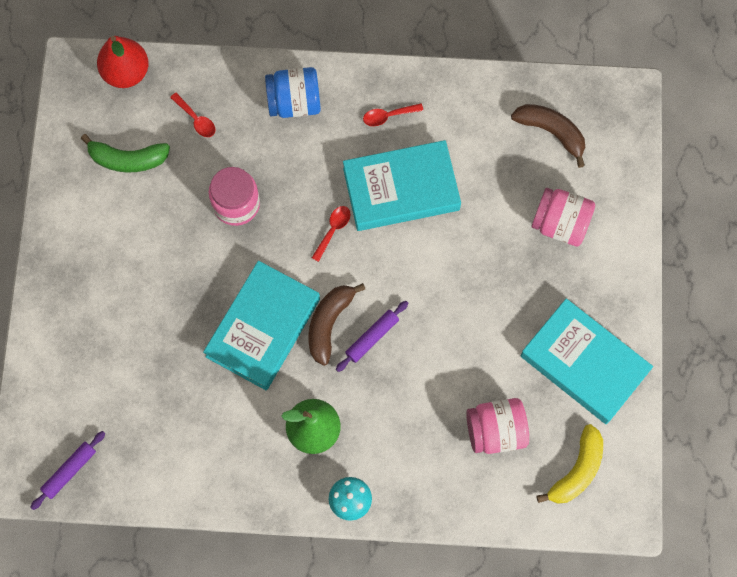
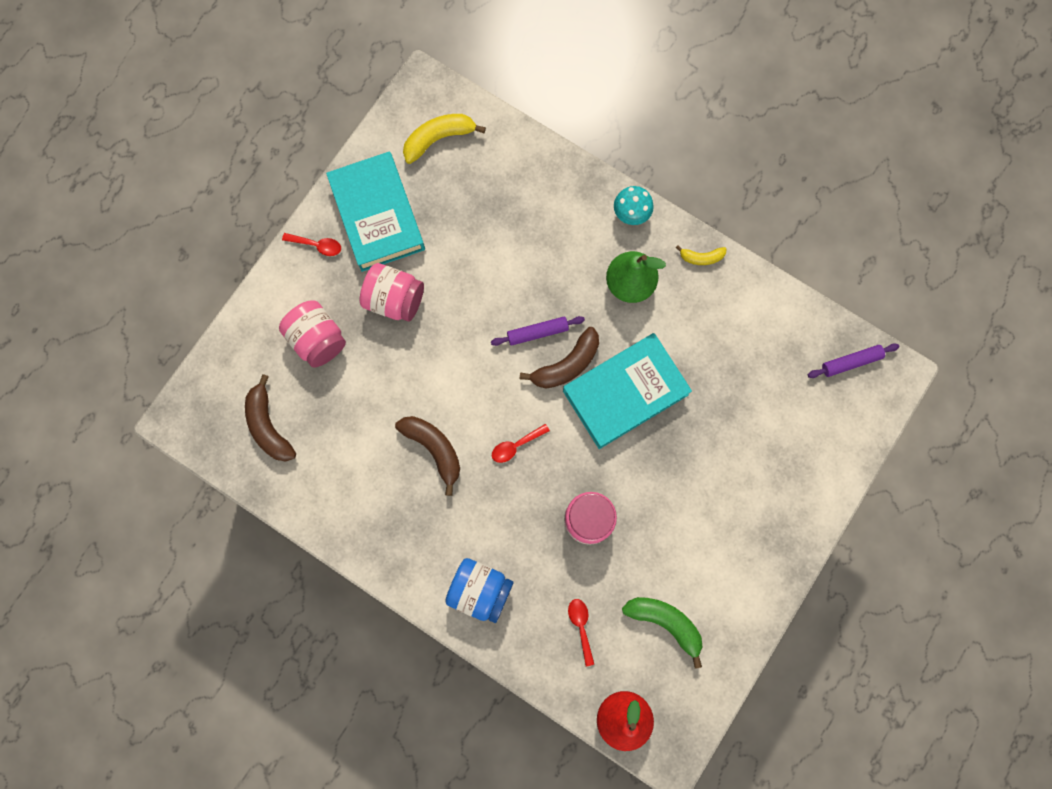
camera: 150 degrees left, 5 degrees up
(260, 494) = (701, 257): none -> yellow banana
(388, 116) = (403, 526): red spoon -> red spoon (317, 245)
(401, 189) = (434, 449): turquoise book -> brown banana
(495, 431) = (483, 203): pink jar -> pink jar (394, 300)

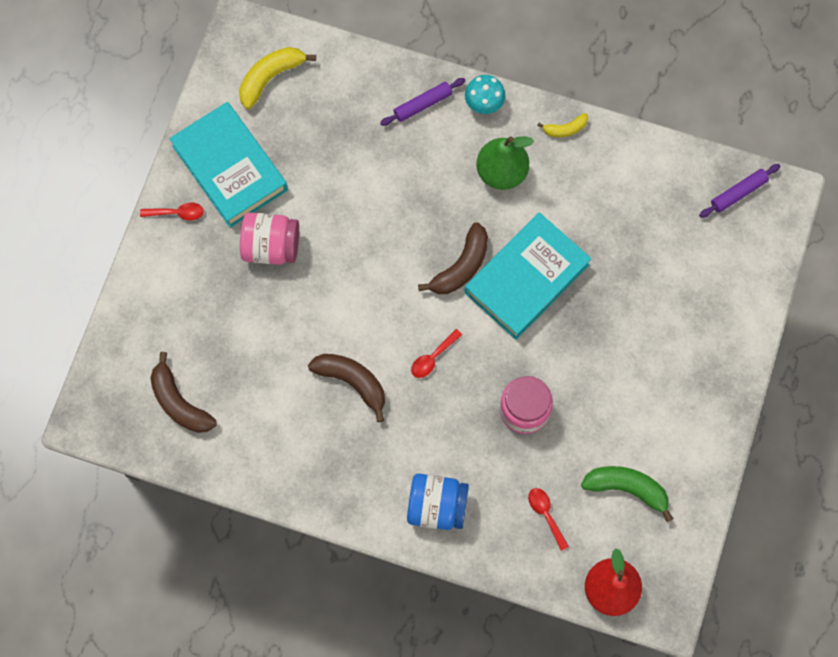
camera: 15 degrees left, 5 degrees down
(317, 339) = (204, 305): pink jar -> none
(537, 333) = (423, 243): purple rolling pin -> purple rolling pin (423, 104)

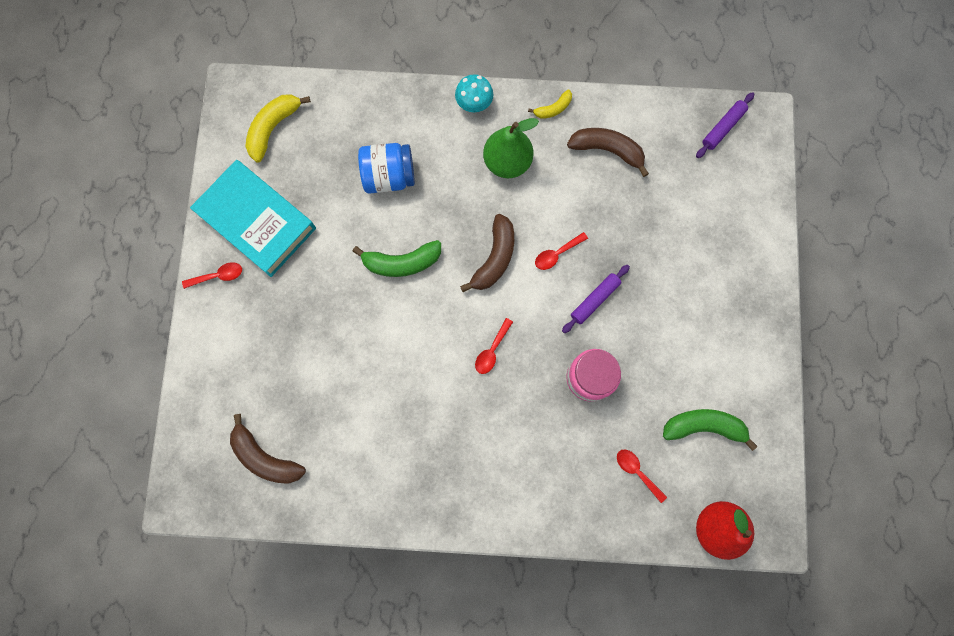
camera: 15 degrees left, 5 degrees up
(271, 247) = (314, 285): pink jar -> none
(352, 382) = (423, 393): brown banana -> brown banana (607, 150)
(365, 247) = (402, 262): none -> green banana
(423, 104) = (419, 118): purple rolling pin -> purple rolling pin (595, 300)
(437, 506) = (534, 491): blue jar -> blue jar (389, 176)
(526, 278) = (556, 254): turquoise book -> red spoon

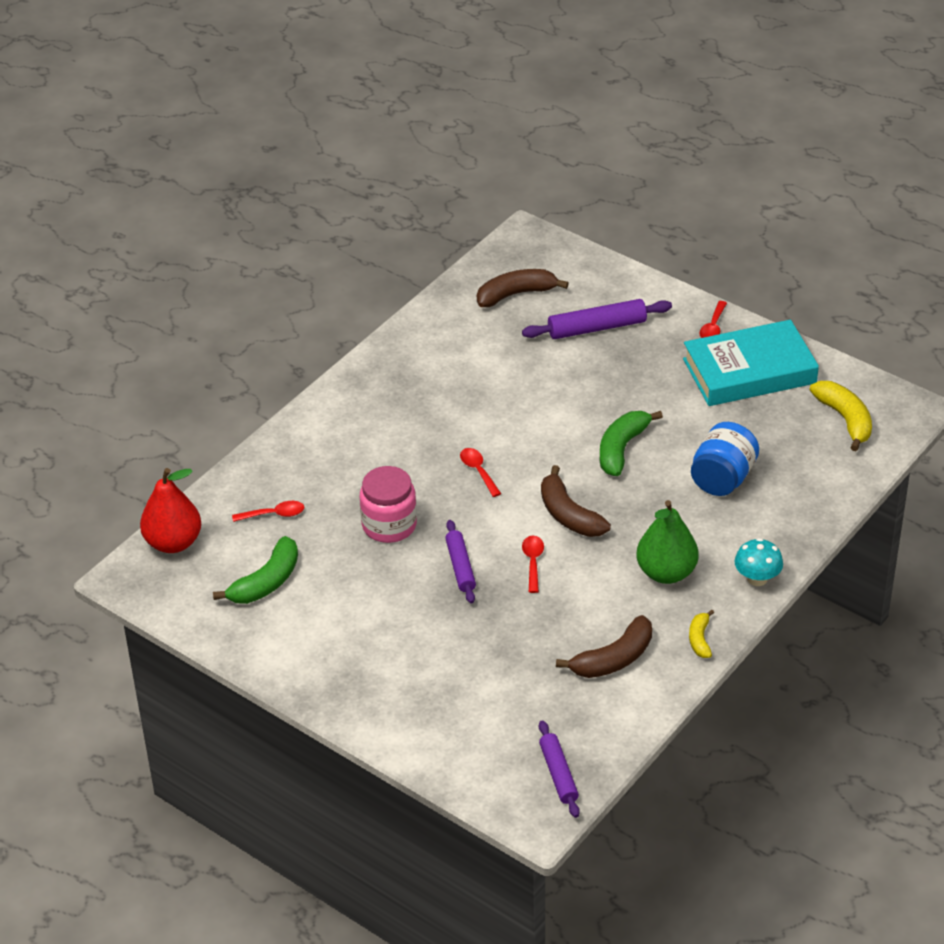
camera: 125 degrees right, 35 degrees down
(271, 364) = (597, 328): none -> purple rolling pin

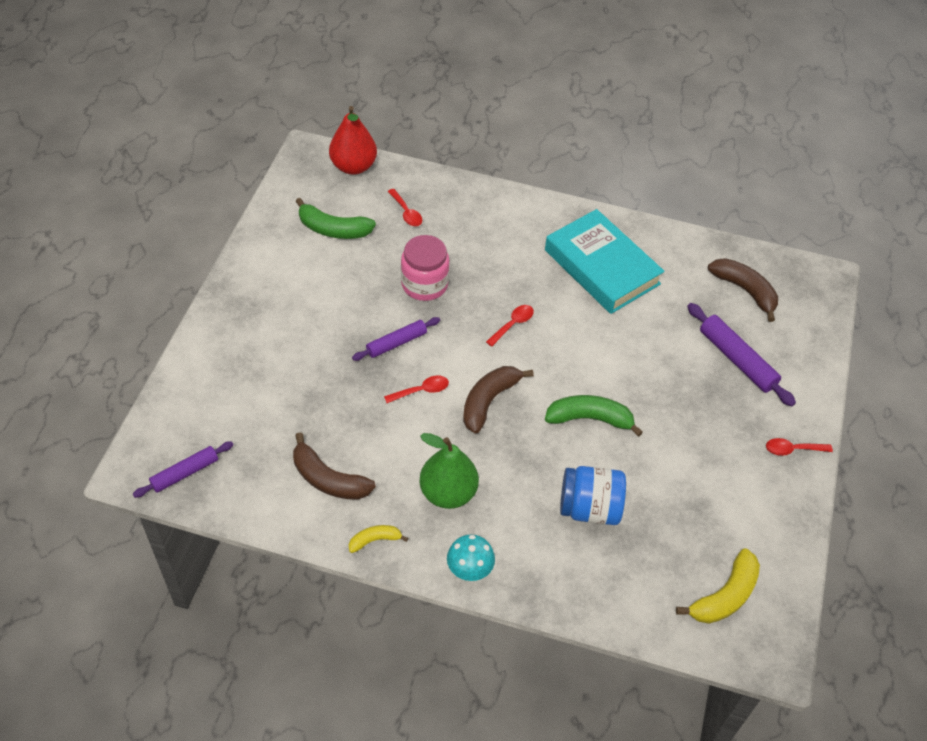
camera: 65 degrees right, 10 degrees up
(749, 371) = (748, 495): turquoise book -> turquoise book (601, 267)

